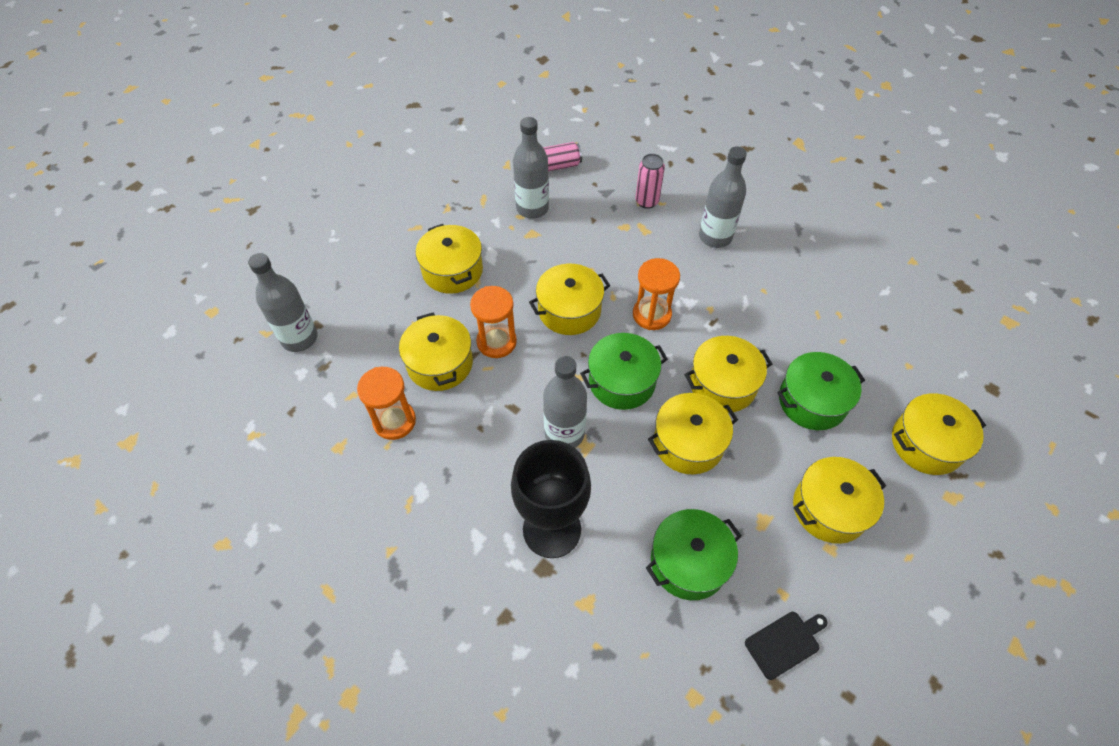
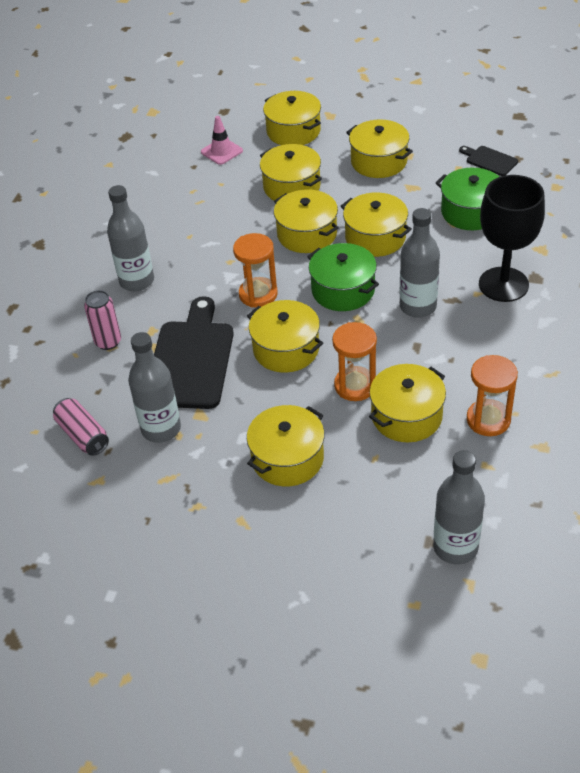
camera: 110 degrees left, 10 degrees down
(595, 245) = (191, 360): none -> black cutting board
(812, 401) = (292, 187): green pot -> yellow pot
(905, 360) = (221, 151): none -> pink traffic cone

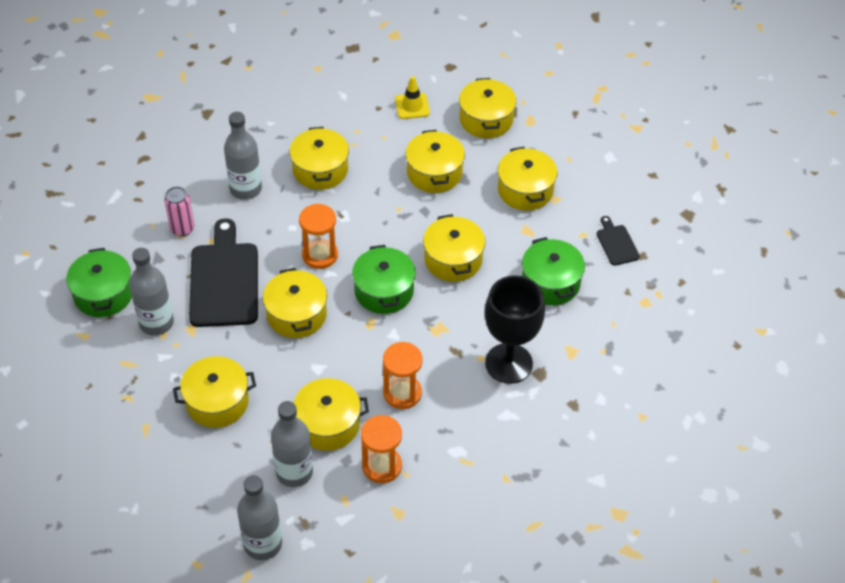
camera: 30 degrees right, 5 degrees up
(83, 435) = (103, 294): pink can -> green pot
(191, 360) = (224, 280): black cutting board -> black cutting board turned 45 degrees counterclockwise
(221, 151) = (412, 106): pink traffic cone -> yellow traffic cone
(307, 234) = (404, 224): yellow pot -> yellow pot (320, 169)
(355, 386) = (316, 376): orange hourglass -> orange hourglass (402, 393)
(418, 306) = (425, 340): grey bottle -> grey bottle (294, 472)

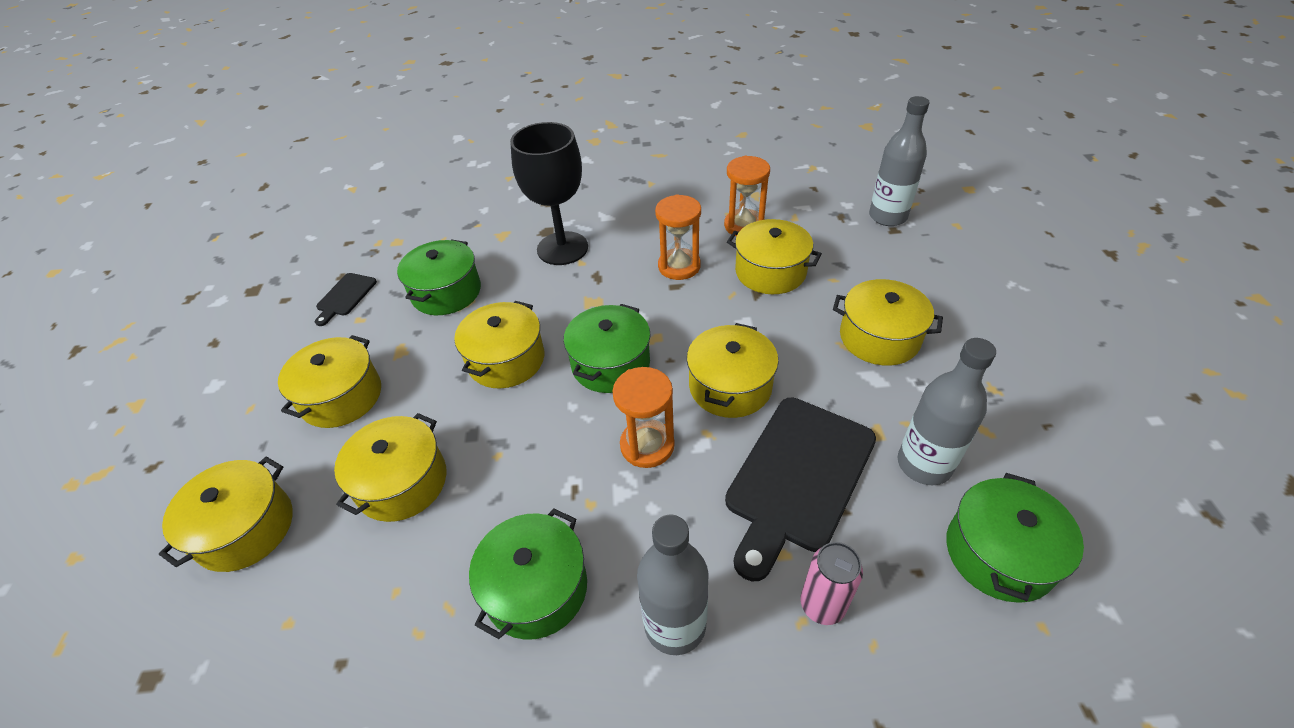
camera: 140 degrees left, 5 degrees down
(294, 472) = (828, 250): grey bottle -> none
(320, 169) = (536, 588): yellow pot -> green pot
(412, 106) = (294, 628): yellow traffic cone -> none

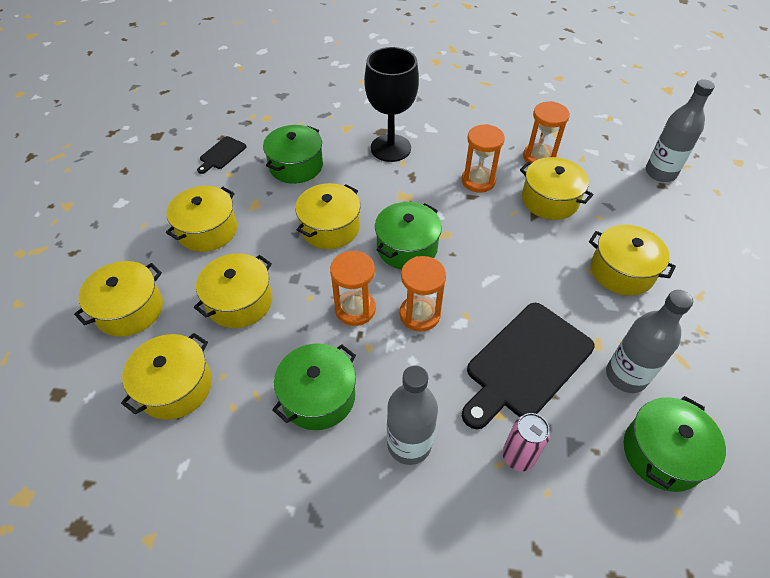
camera: 10 degrees right, 5 degrees up
(561, 457) = (355, 309): none -> orange hourglass
(730, 386) = (493, 284): yellow pot -> yellow pot (175, 386)

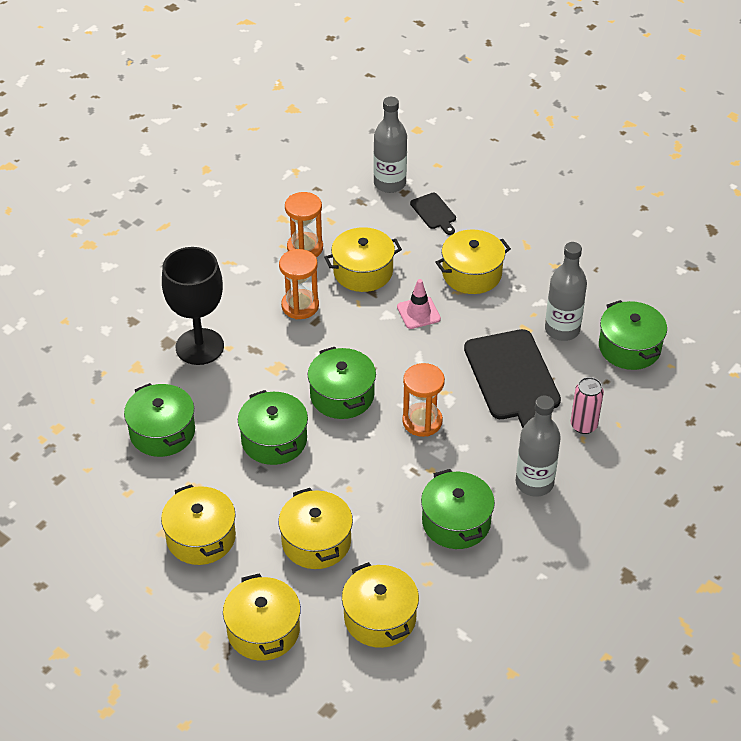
camera: 60 degrees left, 5 degrees down
(221, 154) = (88, 488): black cutting board -> black cutting board (434, 213)
(330, 228) = (274, 440): yellow pot -> green pot
(355, 309) = (385, 462): orange hourglass -> none
(540, 255) = (418, 313): none -> pink traffic cone

